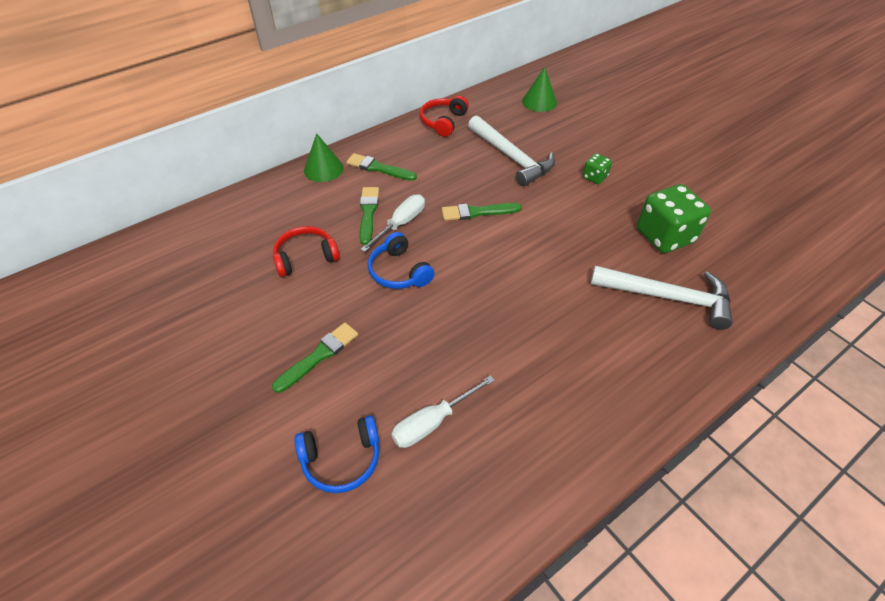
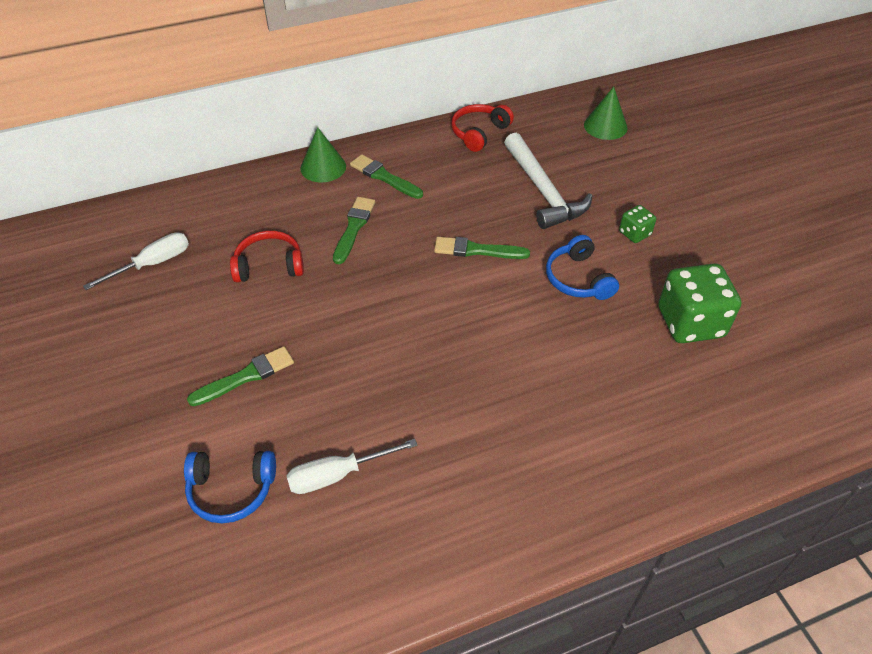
camera: 15 degrees right, 0 degrees up
(399, 271) = (363, 302): blue headphones -> blue headphones (578, 279)
(401, 224) = (385, 247): white screwdriver -> white screwdriver (152, 264)
(667, 297) = (661, 396): white hammer -> none

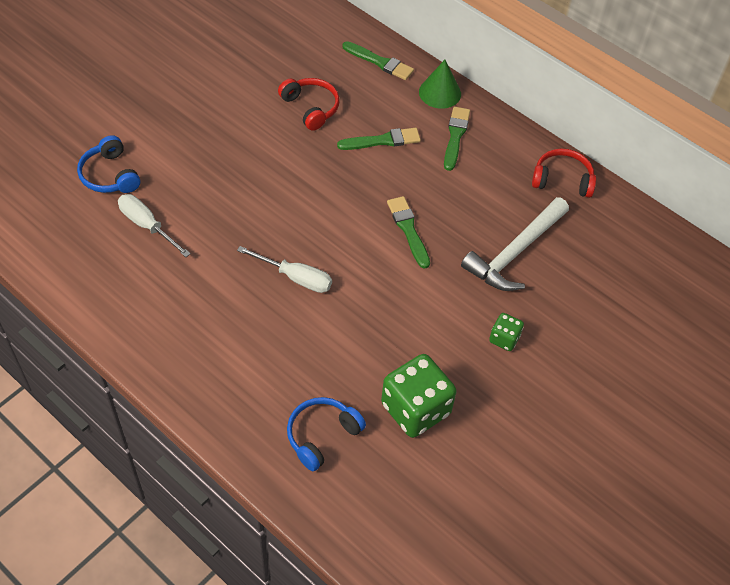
camera: 60 degrees right, 5 degrees up
(152, 264) = (273, 44): white screwdriver -> white screwdriver (295, 277)
(246, 376) = (202, 141): green brush -> green brush (380, 62)
(578, 279) = (418, 311): blue headphones -> blue headphones (322, 435)
(605, 126) = (647, 274): green cone -> none

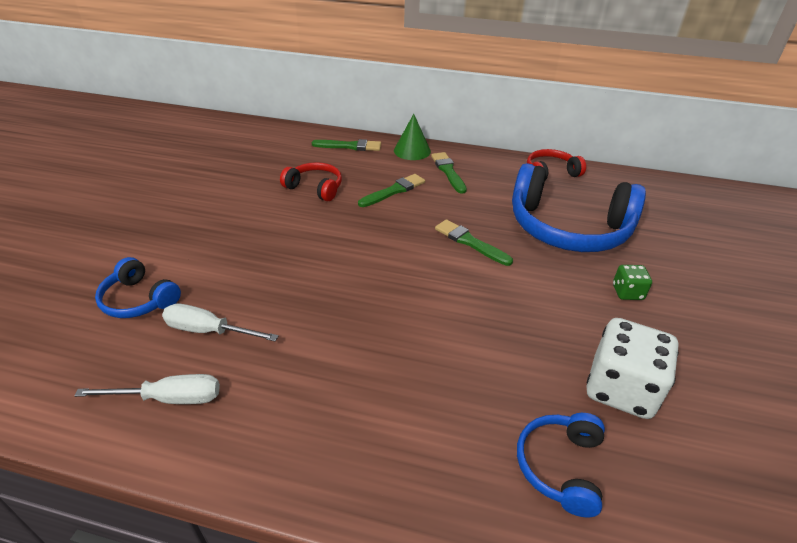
camera: 25 degrees left, 15 degrees down
(295, 277) = (402, 317): white screwdriver -> white screwdriver (169, 398)
(415, 409) = (621, 389): green dice -> white dice
(515, 253) = (568, 228): white hammer -> blue headphones

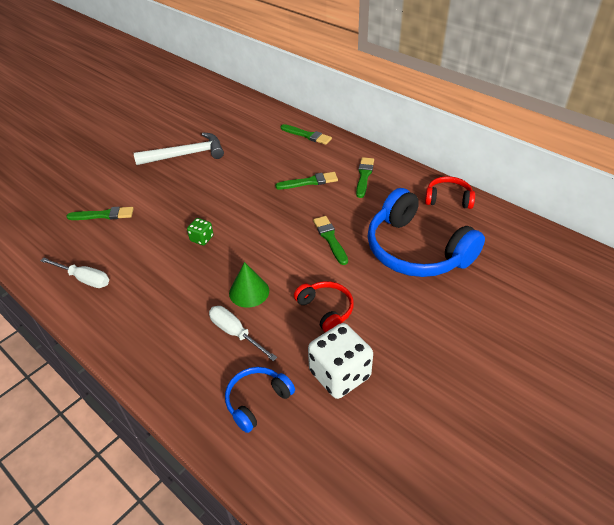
camera: 30 degrees right, 5 degrees up
(139, 300) = (104, 215): blue headphones -> green brush
(208, 331) = (127, 247): white screwdriver -> white screwdriver (235, 333)
(211, 197) = (186, 154): none -> white hammer
(315, 188) = (256, 165): red headphones -> red headphones (326, 310)
(412, 151) = (351, 150): green cone -> green cone (249, 291)
(627, 292) = (413, 314): green dice -> green dice (202, 238)

